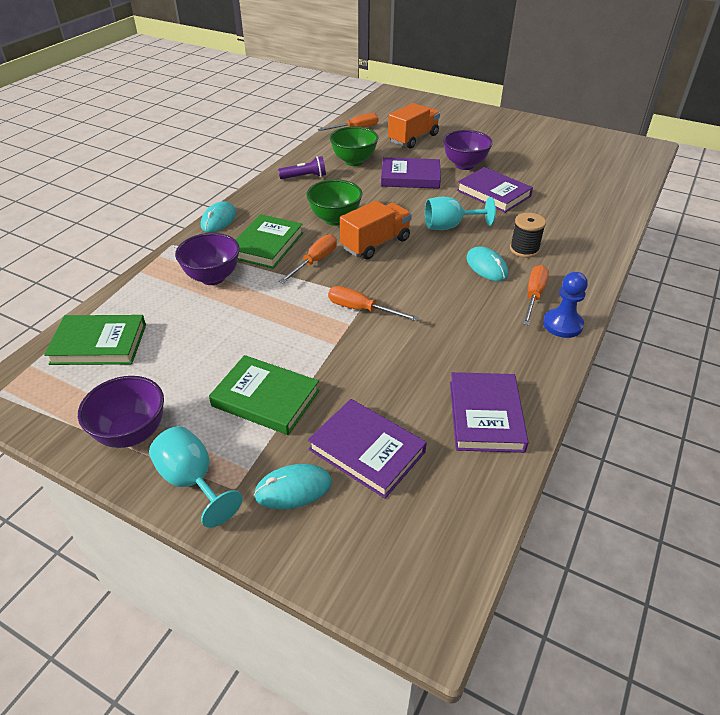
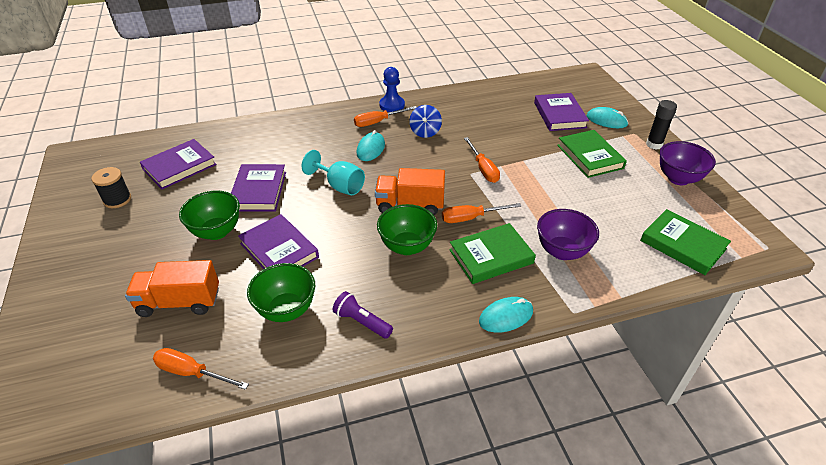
camera: 135 degrees left, 0 degrees up
(192, 481) = (654, 144): turquoise goblet -> black glue stick
(464, 165) = (216, 232): purple bowl -> green bowl
(474, 314) = (425, 132): none -> blue spinning top
(485, 415) = (490, 99): purple book -> purple book (179, 167)
(524, 249) = (330, 144): black spool -> black spool (117, 200)

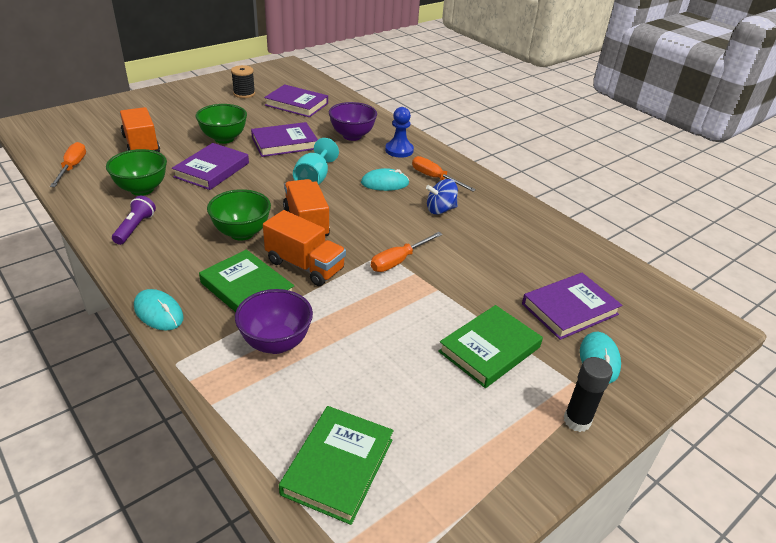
camera: 65 degrees right, 5 degrees down
(392, 105) = (474, 180): blue pawn -> blue pawn (399, 150)
(471, 218) = (305, 265): orange screwdriver -> orange truck
(678, 179) = (502, 456): purple bowl -> purple bowl (352, 136)

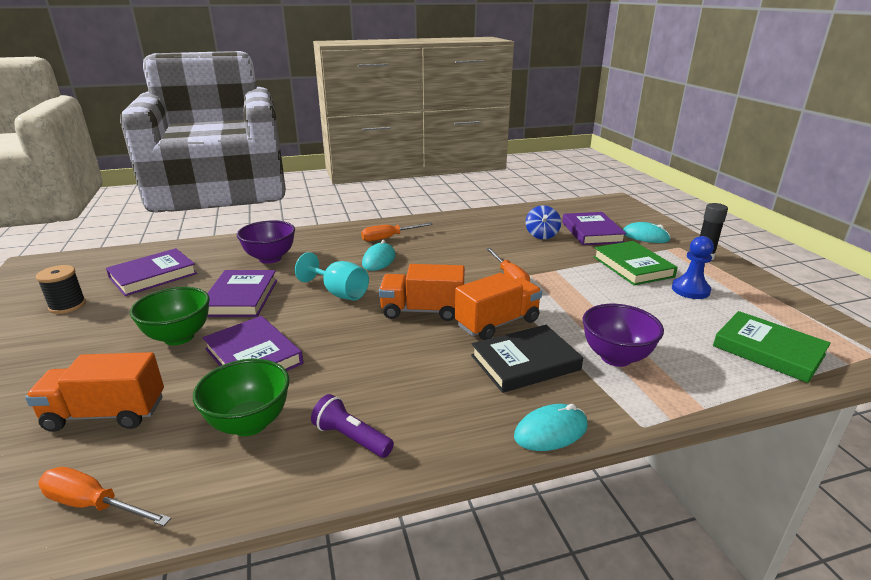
camera: 65 degrees left, 10 degrees down
(242, 233) = (417, 352): green bowl -> none
(247, 289) = (525, 362): green book -> black book
(399, 150) = (324, 242): blue pawn -> blue pawn (690, 290)
(440, 210) = (442, 246): blue spinning top -> blue spinning top (541, 235)

